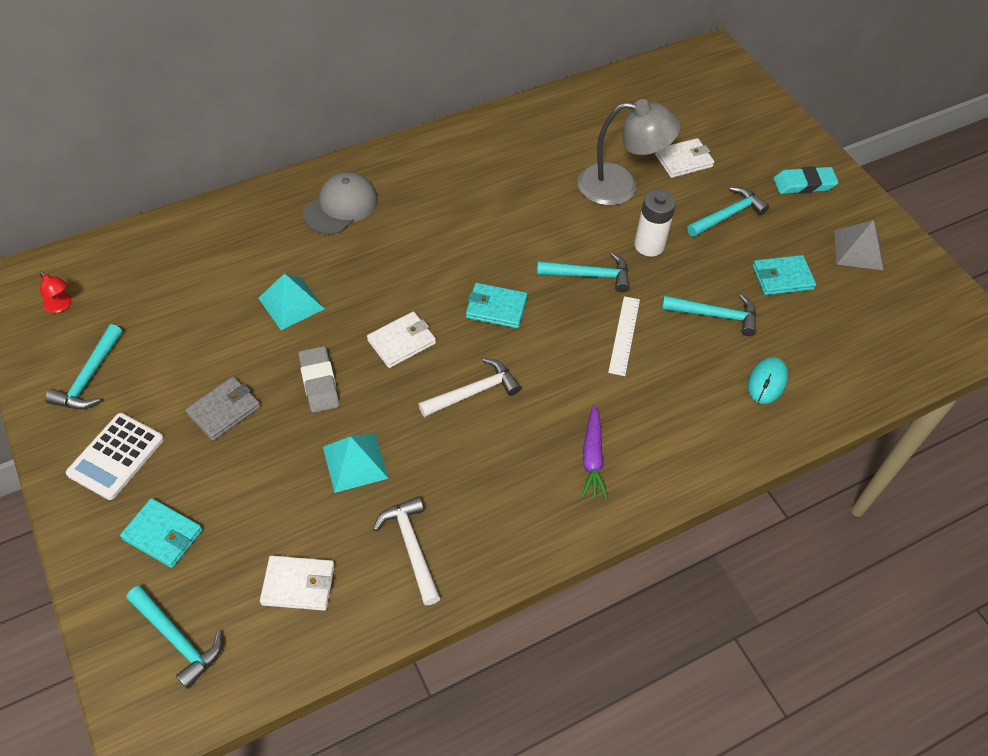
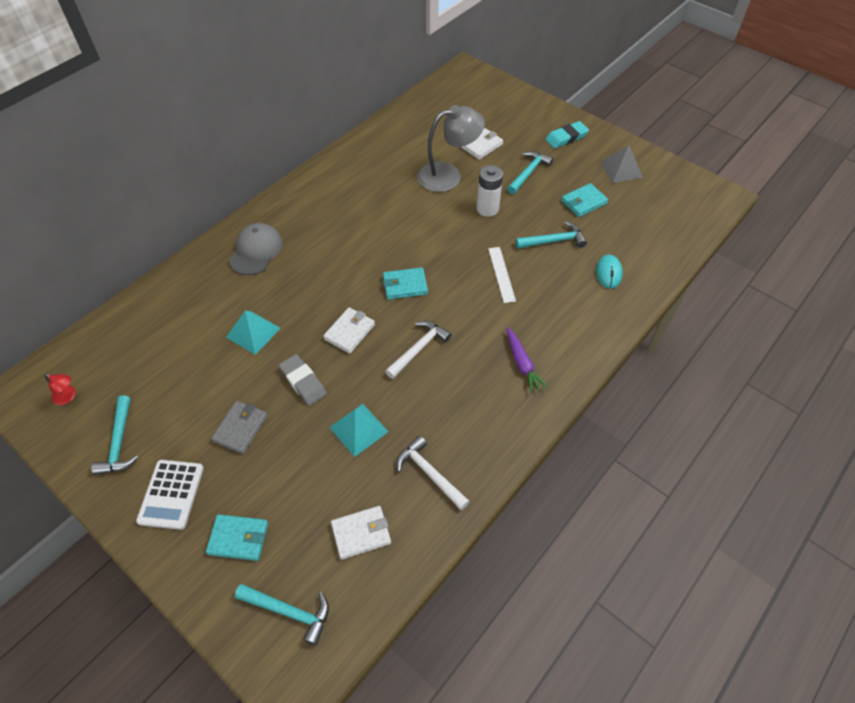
camera: 20 degrees left, 0 degrees up
(589, 275) = (457, 242): turquoise hammer -> none

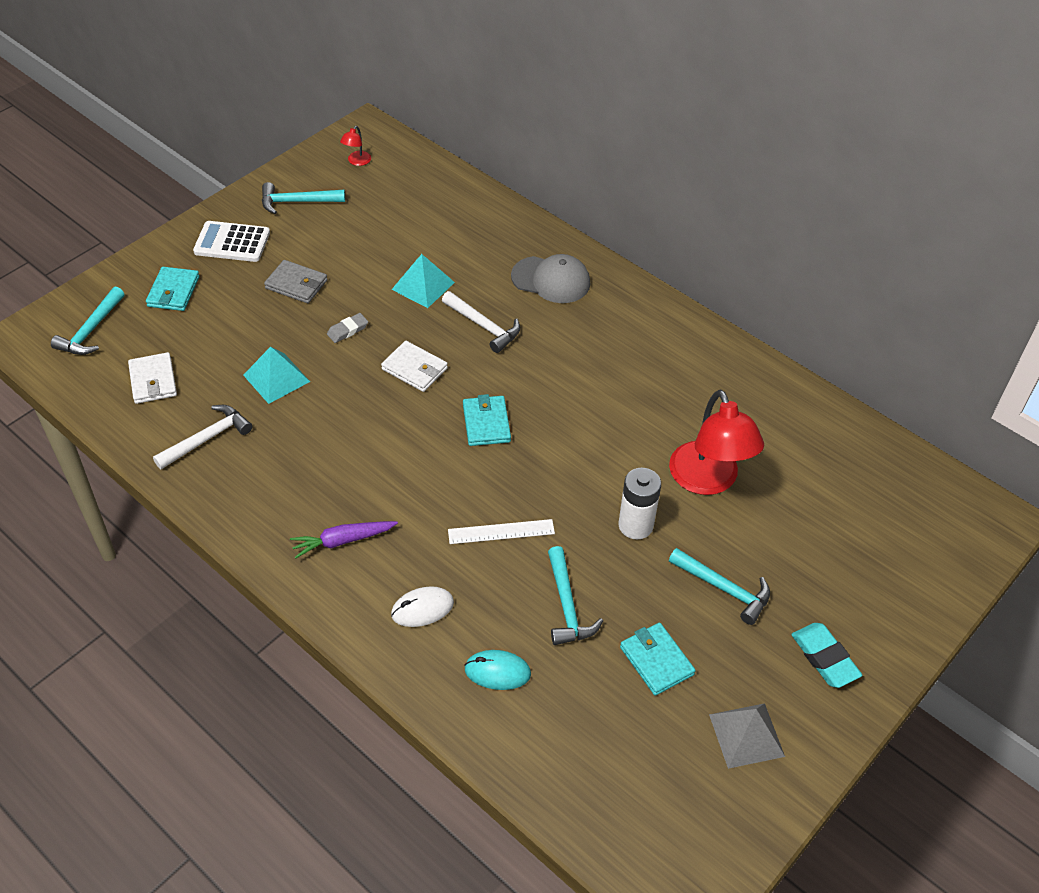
camera: 90 degrees right, 5 degrees down
(303, 382) = (347, 330): grey eraser -> grey eraser, size x0.65
(418, 349) = (380, 434): white hammer -> white hammer (483, 326)
(448, 175) = (708, 480): grey lamp -> red lamp
(481, 146) = (785, 529): white wallet -> none
(570, 313) = (422, 609): none -> white mouse

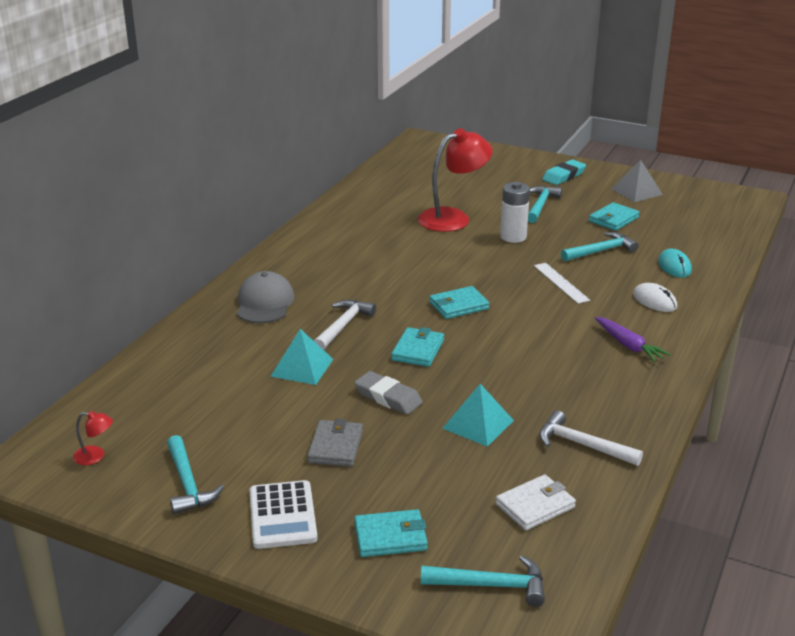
camera: 105 degrees left, 20 degrees down
(347, 330) = (388, 397): grey eraser -> grey eraser, size x1.55
(414, 369) = (418, 350): white wallet -> turquoise wallet

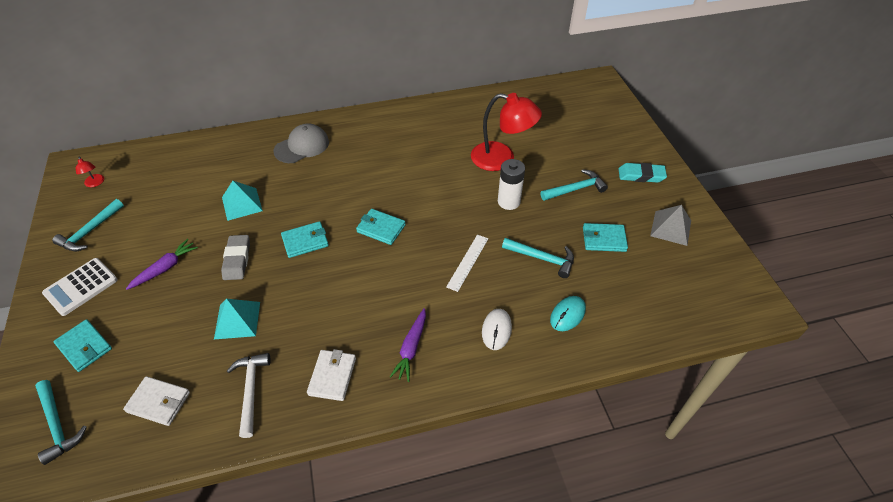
camera: 50 degrees right, 20 degrees up
(335, 446) = (165, 268): grey wallet -> purple carrot
(343, 326) = (305, 192): white hammer -> none
(616, 395) = (332, 376): none -> white wallet

